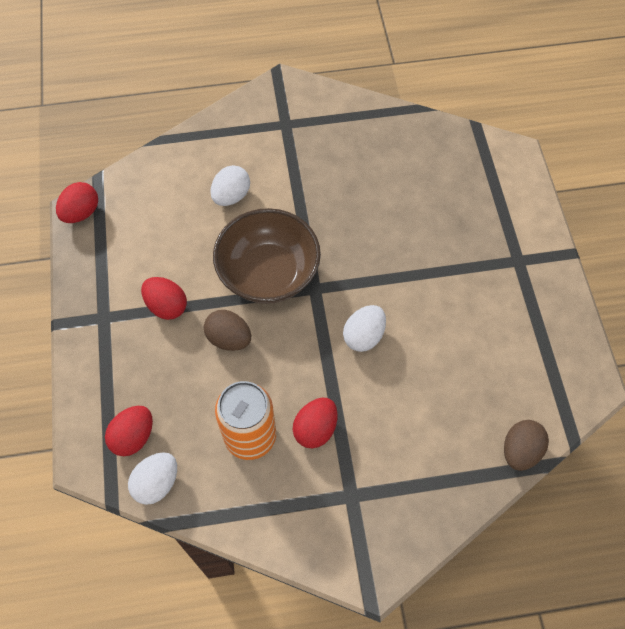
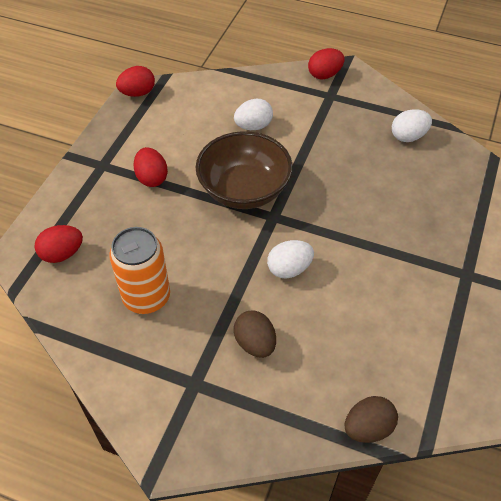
camera: 30 degrees right, 10 degrees down
(157, 483) = (54, 294): white egg -> white egg (408, 136)
(229, 338) = (181, 221): brown egg -> brown egg (255, 343)
(315, 429) = (201, 318): red egg -> red egg (324, 75)

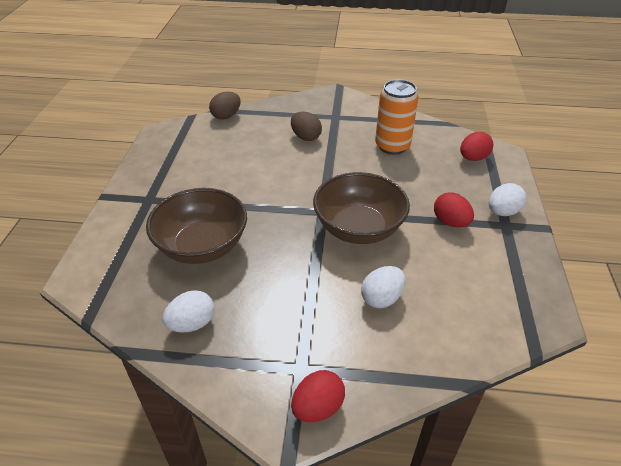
camera: 165 degrees right, 10 degrees down
(137, 93) = (546, 315): red egg -> none
(289, 269) = (296, 178): white egg -> white egg (502, 212)
(402, 202) = (202, 246): none -> brown bowl

